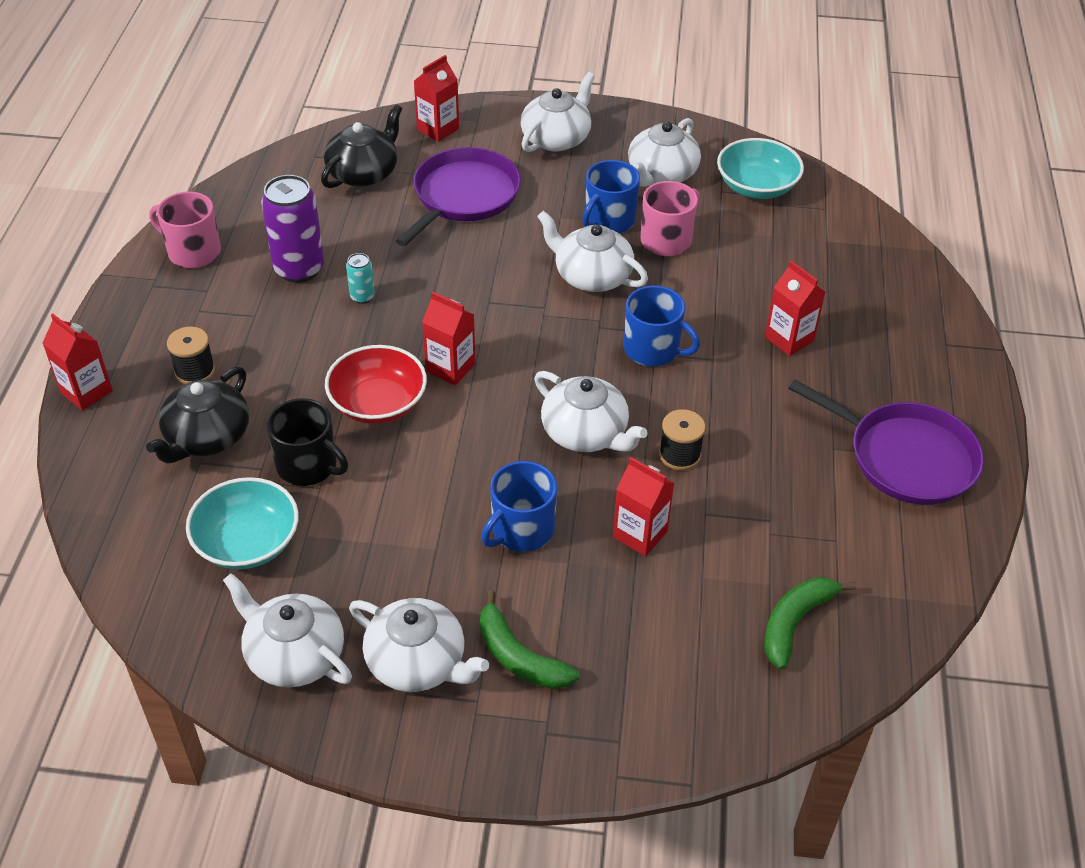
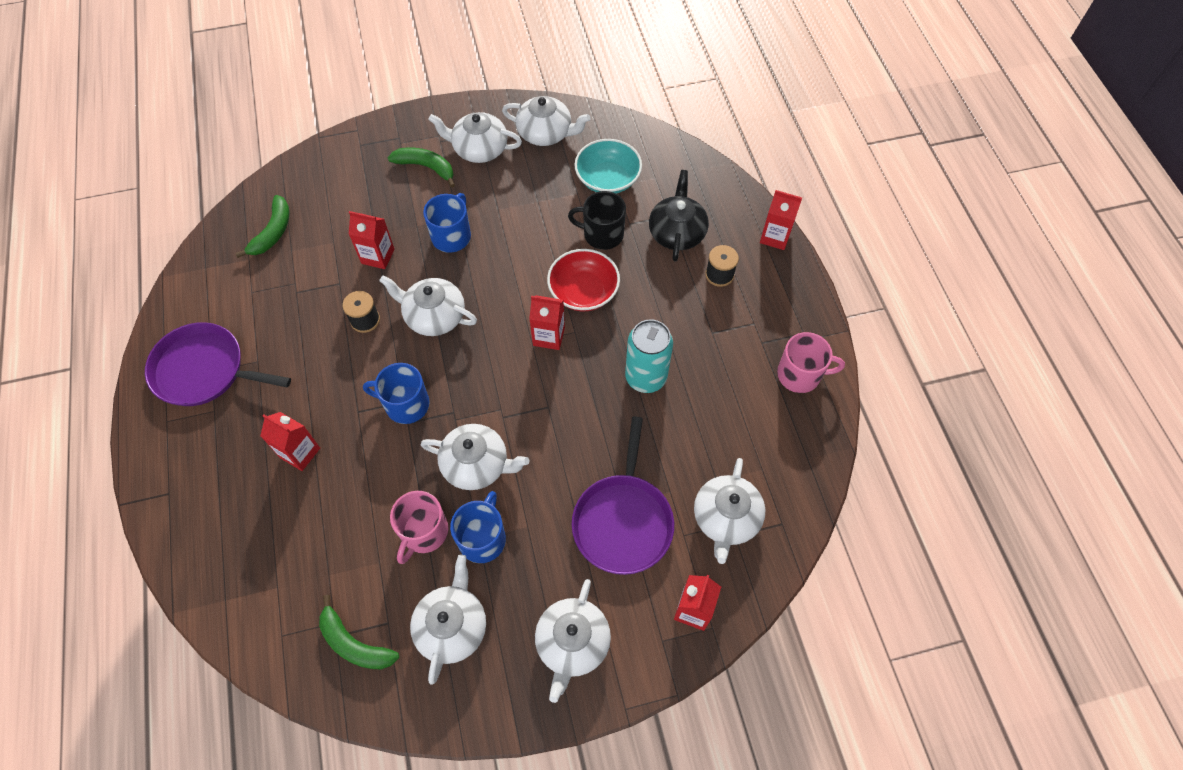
camera: 160 degrees right, 15 degrees up
(299, 269) = (709, 387): purple can -> none
(362, 297) = (645, 377): turquoise can -> turquoise can, size x2.10
(364, 173) = (726, 518): black teapot -> white teapot
(756, 186) = (354, 643): turquoise bowl -> green banana

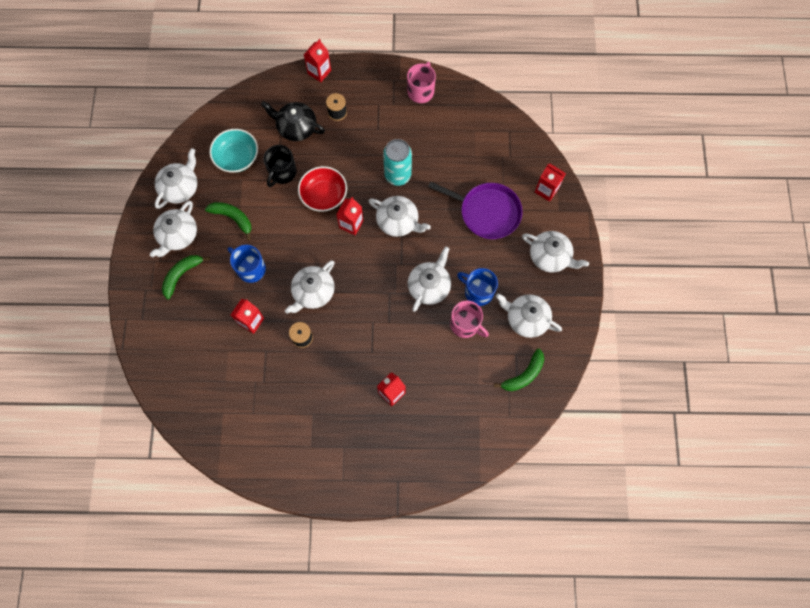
camera: 75 degrees left, 10 degrees up
(204, 370) = (309, 451): purple pan -> none
(273, 232) = (204, 393): green banana -> green banana (233, 218)
(406, 404) = (375, 321): blue mug -> none
(726, 518) = (499, 158): white teapot -> white teapot (398, 221)

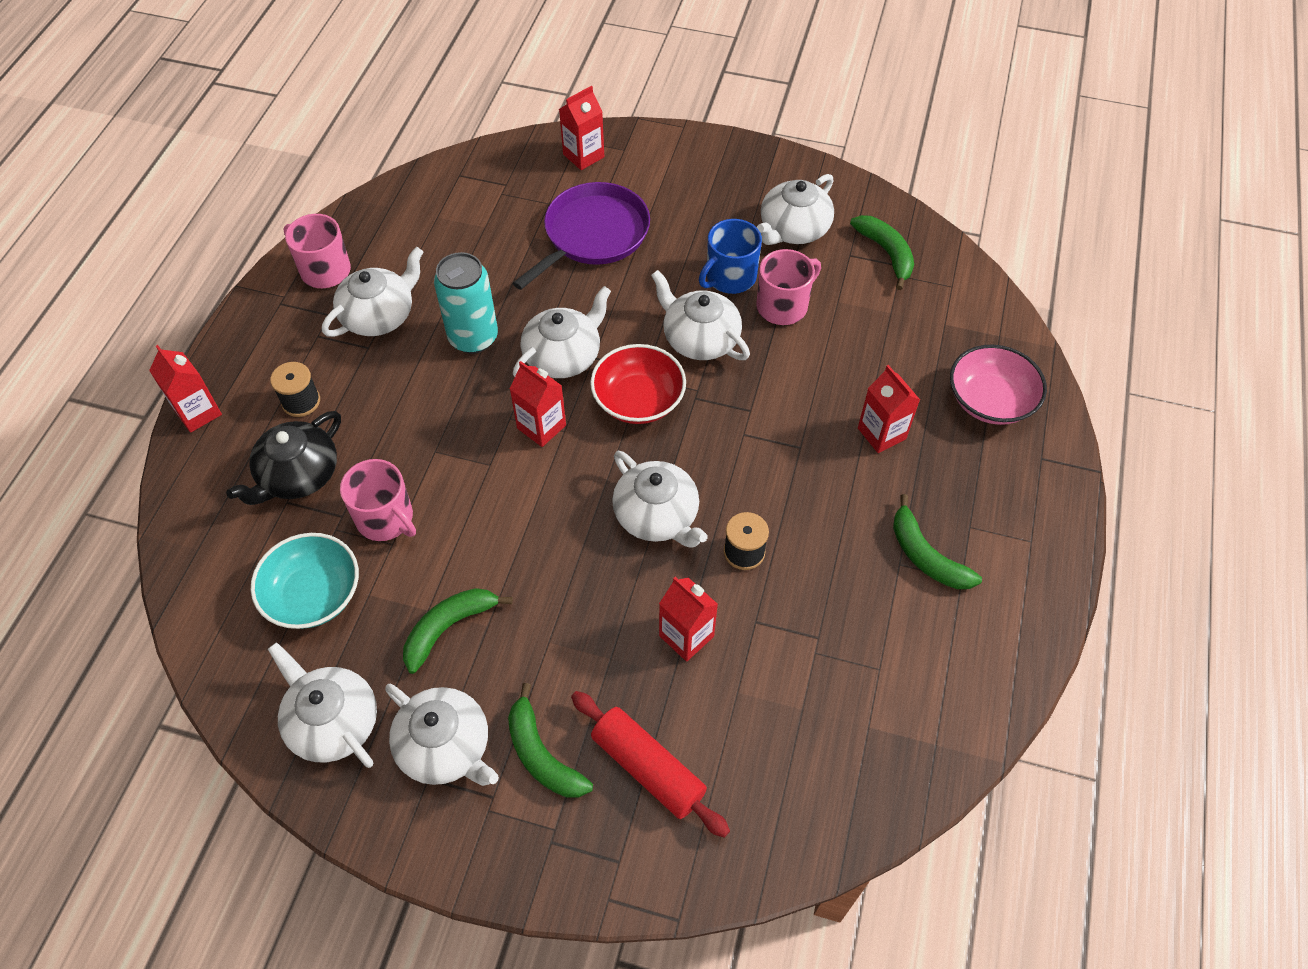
camera: 75 degrees left, 15 degrees down
(184, 320) = (648, 768): none -> red rolling pin
(250, 268) = (572, 616): blue mug -> none
(282, 173) = (386, 518): black mug -> pink mug
(321, 426) = (925, 555): none -> green banana
(324, 195) = (465, 458): red bowl -> red bowl (638, 400)
(430, 448) = (990, 400): none -> pink bowl
(550, 256) = (698, 177): white teapot -> white teapot (379, 315)

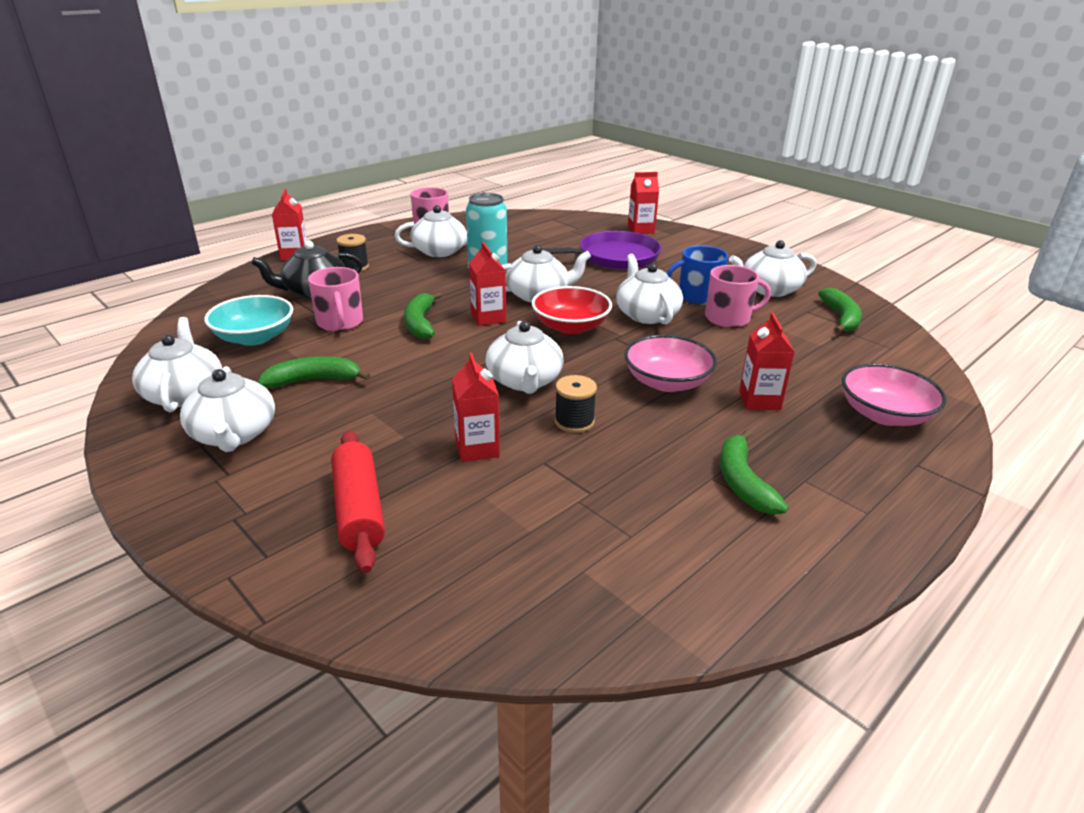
camera: 30 degrees right, 25 degrees down
(541, 754) = (291, 466): green banana -> green banana (420, 323)
(788, 448) = (667, 382): none -> pink bowl

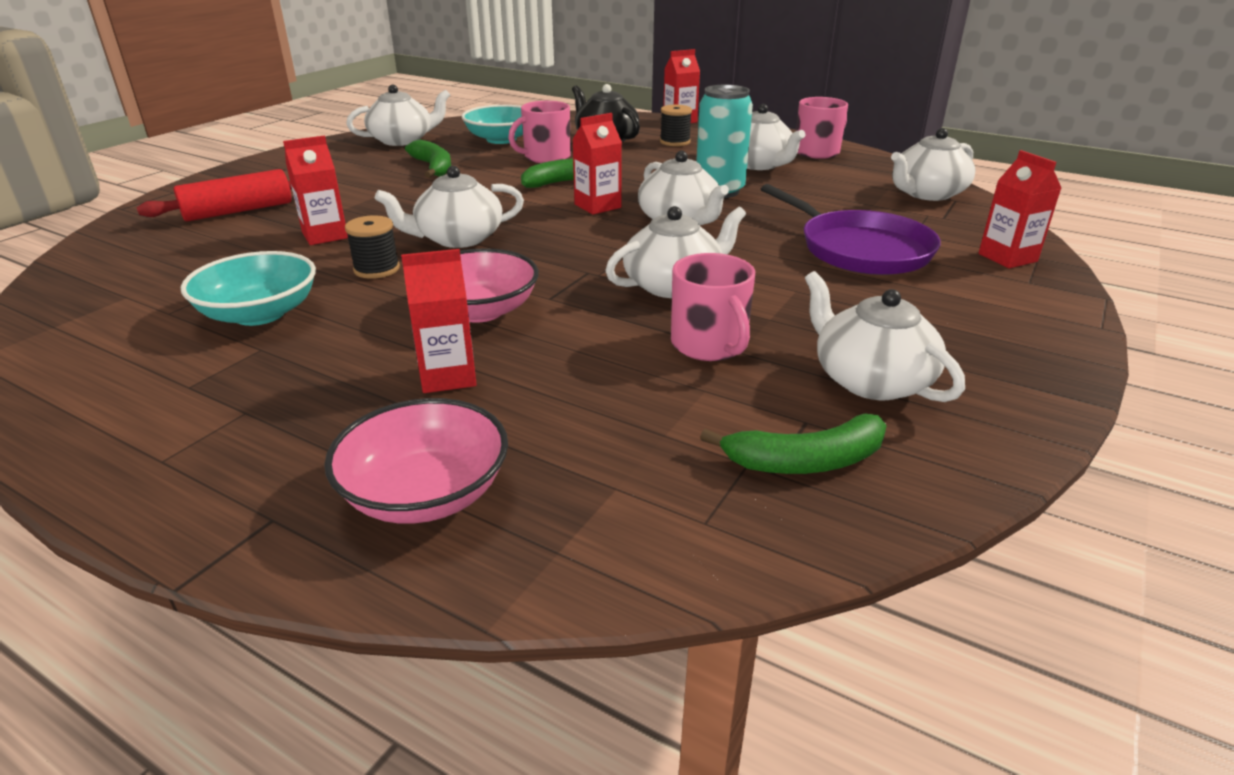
camera: 75 degrees right, 0 degrees up
(234, 434) = (345, 162): white teapot -> white teapot (926, 193)
(570, 327) = (603, 245): red bowl -> none
(647, 481) = (259, 313): none -> turquoise bowl
(697, 296) = (773, 317): blue mug -> none
(742, 482) = (248, 368): green banana -> none

